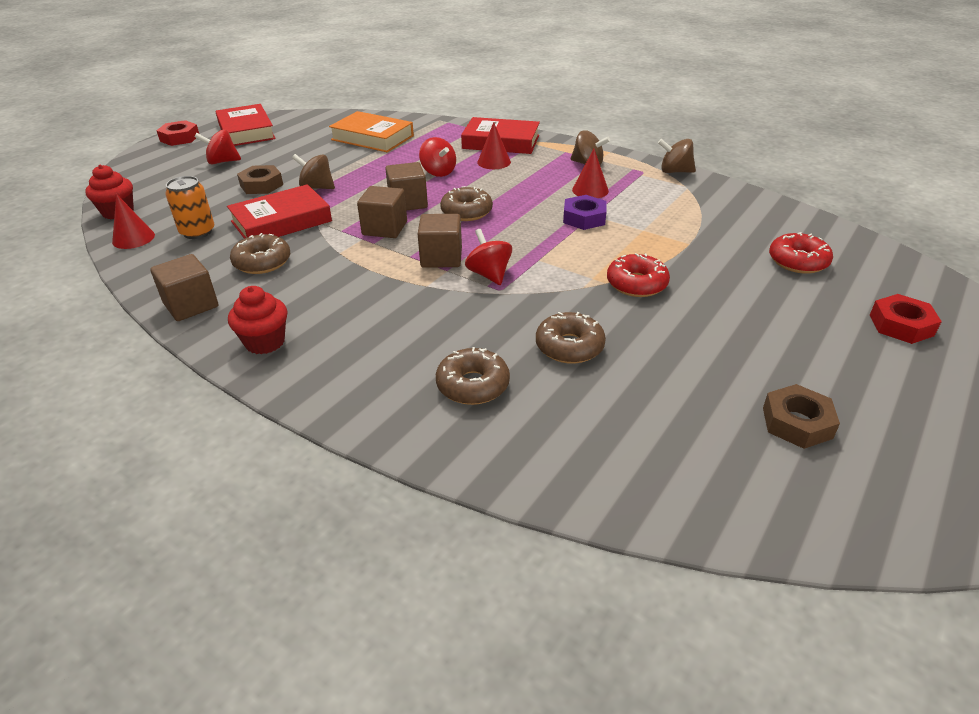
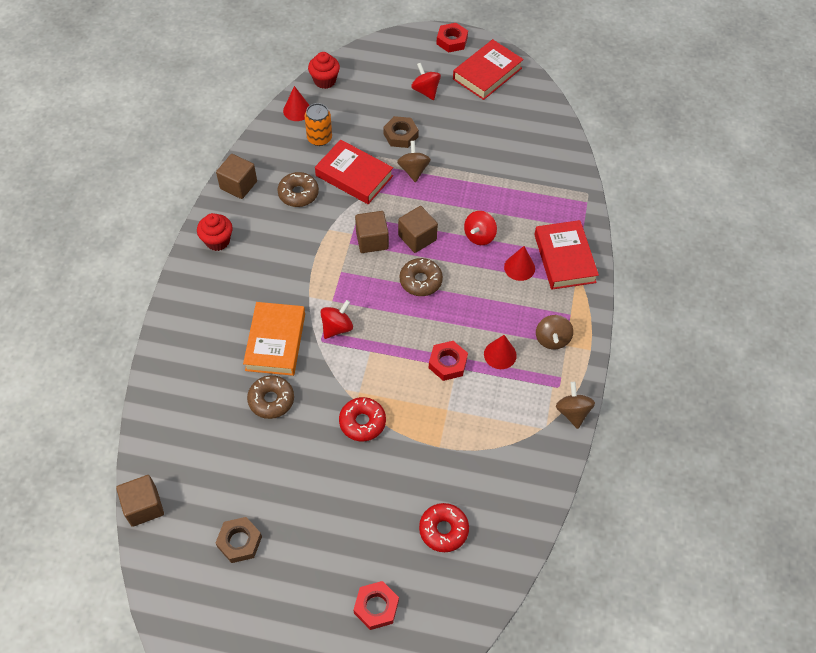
camera: 65 degrees right, 20 degrees up
(372, 138) = (521, 162): orange book -> orange book (275, 342)
(441, 257) = (347, 291): brown cube -> brown cube (144, 506)
(473, 385) = (215, 361): brown donut -> none
(584, 218) = (447, 363): purple nut -> red nut

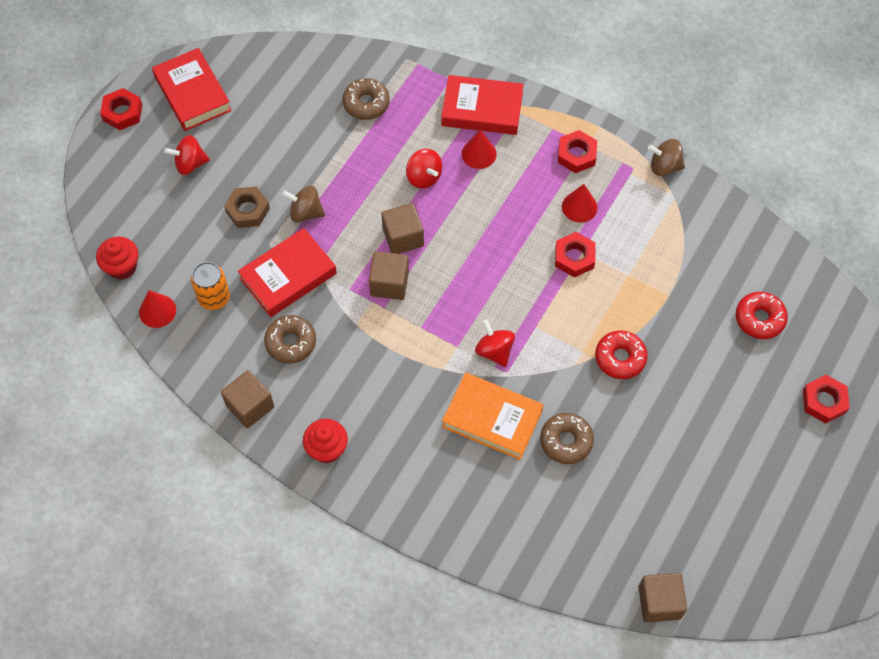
camera: 70 degrees left, 5 degrees up
(239, 542) = (725, 512): brown nut -> none
(420, 281) = (462, 251): brown donut -> brown donut (366, 103)
(552, 339) = (576, 155): brown spinning top -> red nut

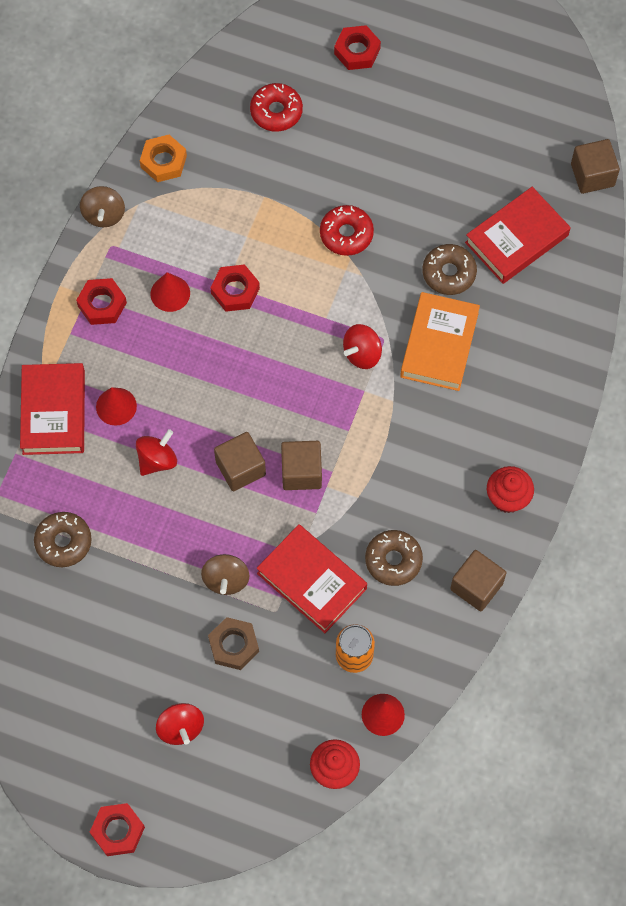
camera: 100 degrees left, 5 degrees up
(192, 93) = (77, 751): red book -> red book (516, 239)
(714, 219) = (163, 161): none -> orange nut

